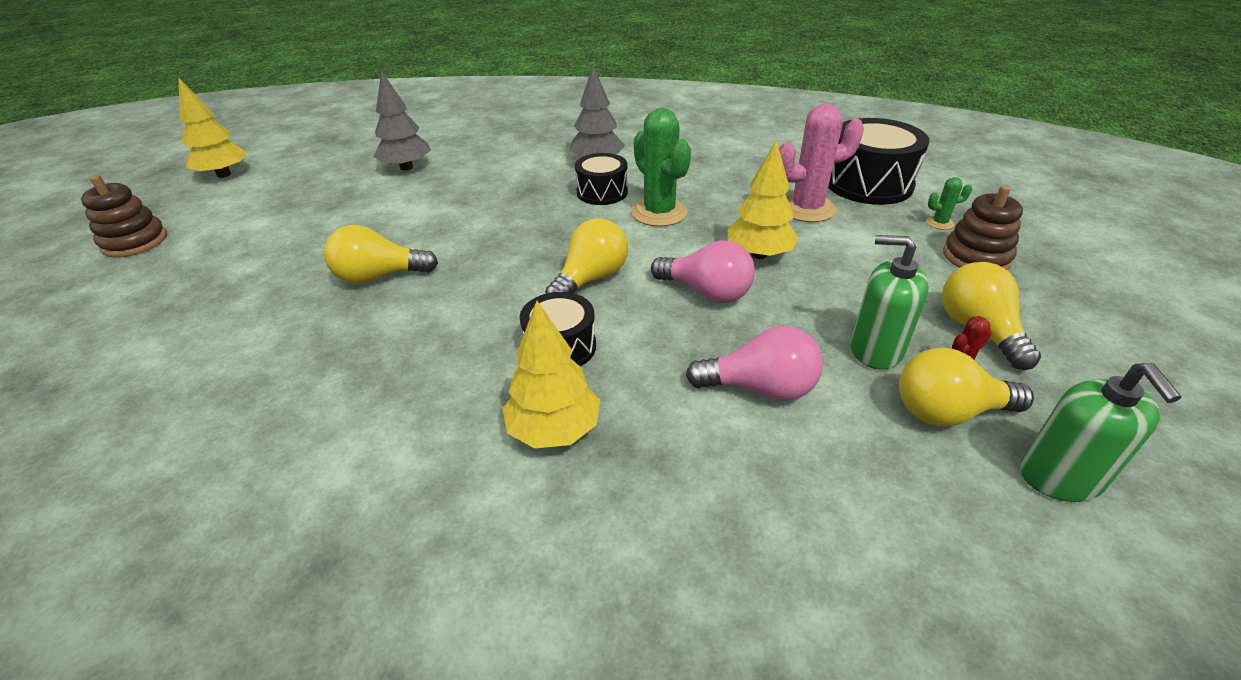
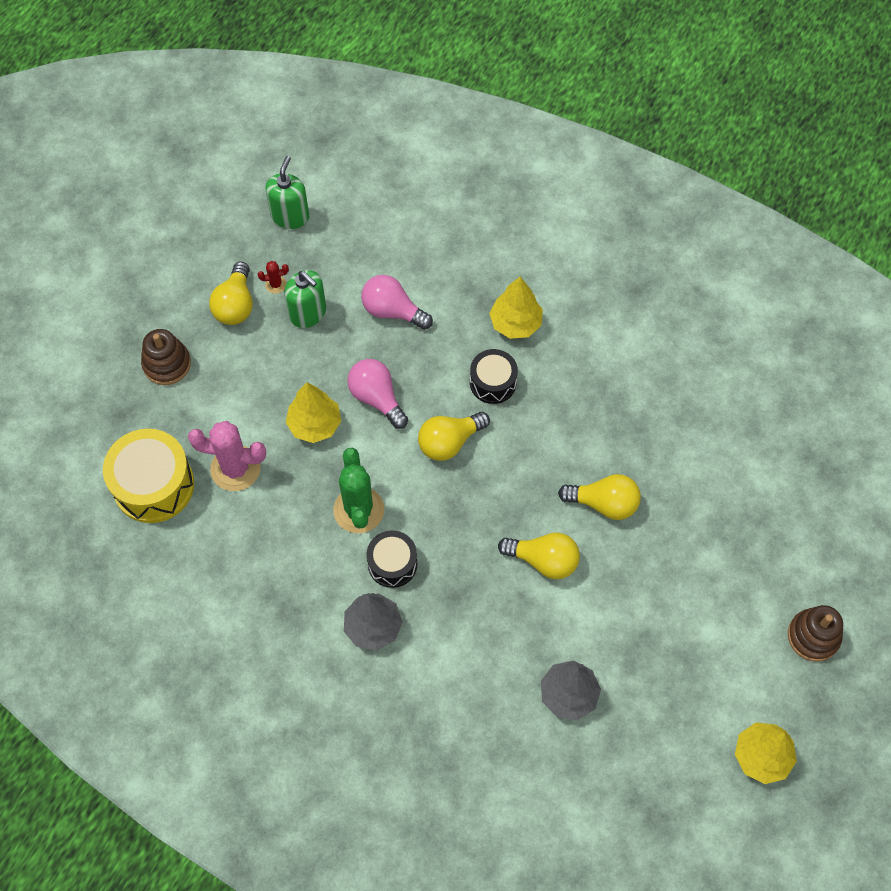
camera: 160 degrees left, 25 degrees up
(868, 184) = (153, 485): black drum -> yellow drum
(939, 223) = (151, 410): green cactus -> none
(947, 412) = (307, 263): yellow light bulb -> yellow light bulb (543, 560)

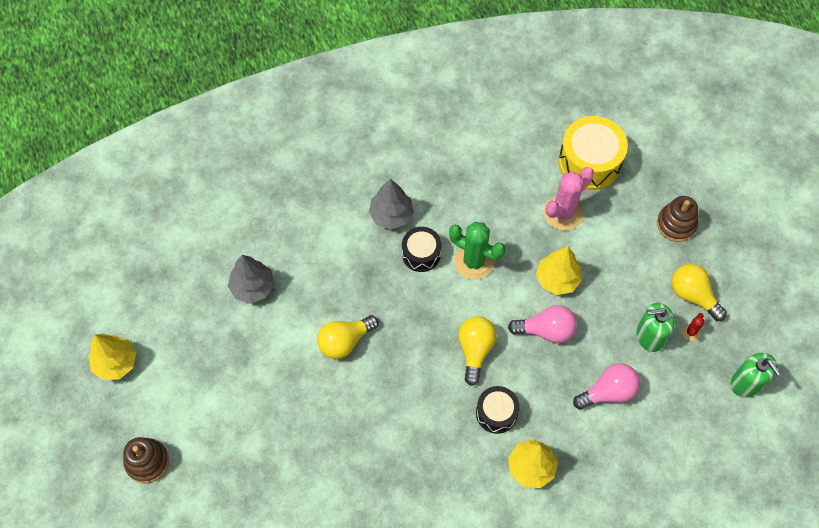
camera: 130 degrees right, 0 degrees up
(604, 503) = (348, 410): yellow light bulb -> none

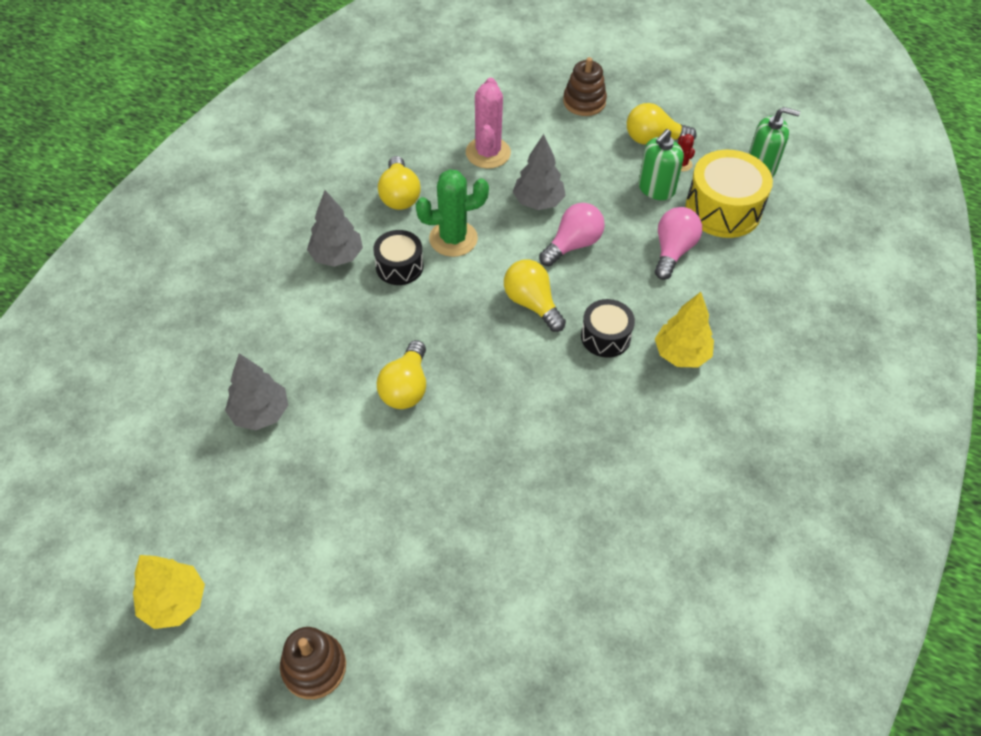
camera: 45 degrees left, 10 degrees down
(472, 200) = (399, 195): none -> yellow light bulb
(557, 279) = (538, 202): yellow tree -> grey tree
(589, 162) = (467, 105): yellow drum -> yellow drum (723, 209)

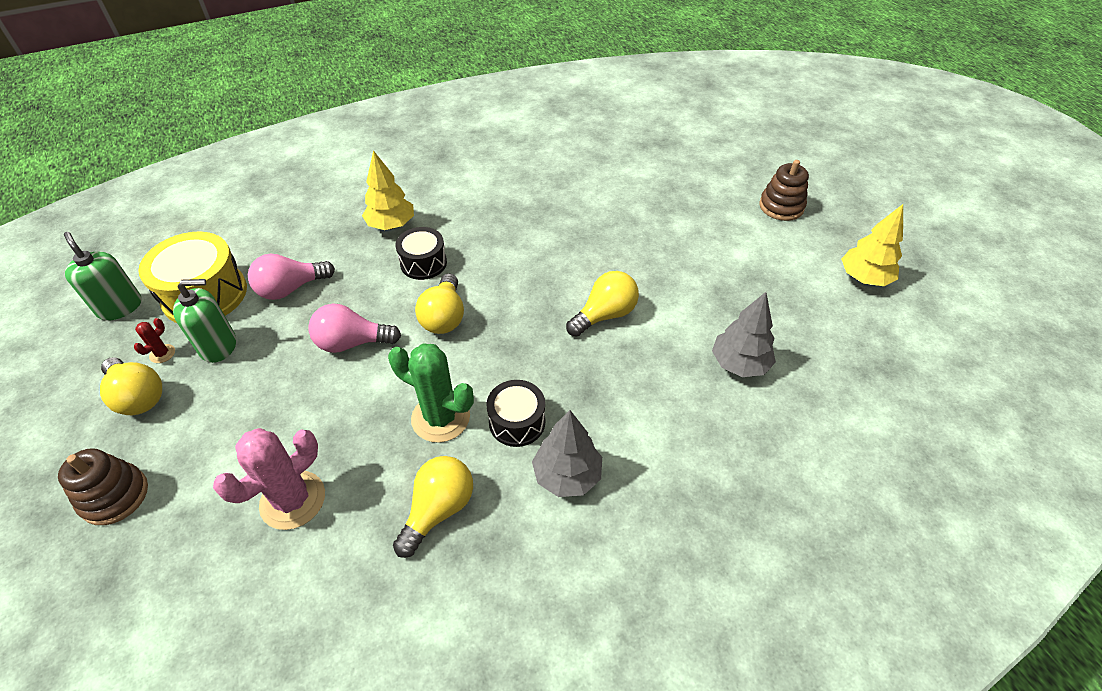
camera: 140 degrees left, 5 degrees down
(538, 202) = (324, 403): grey tree -> none

